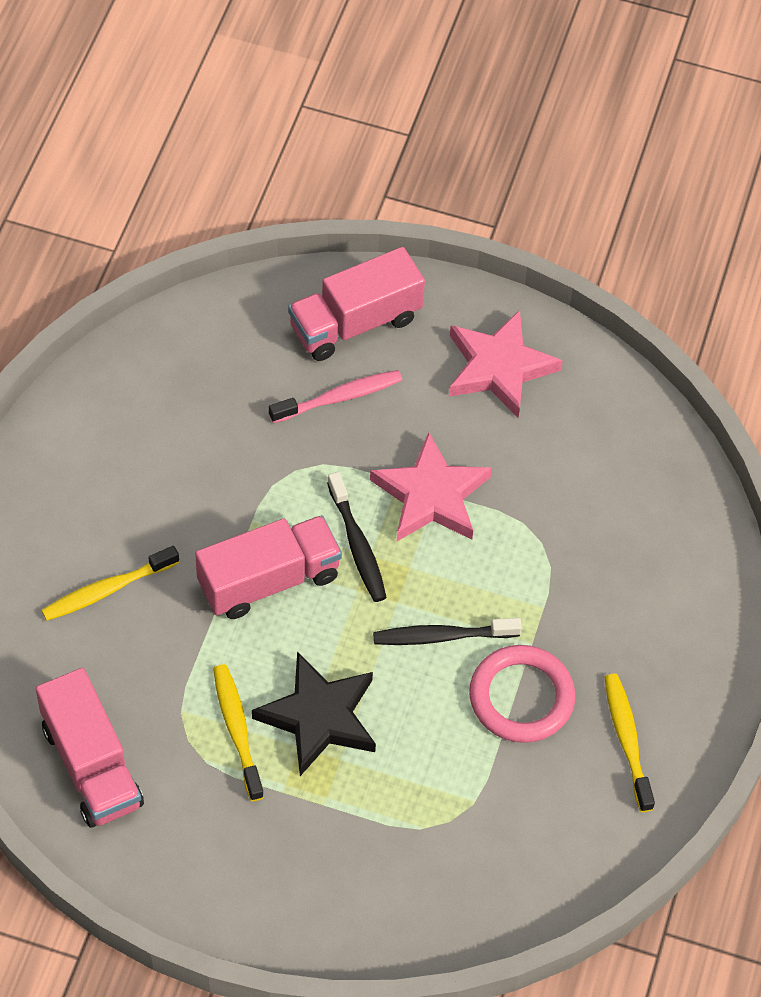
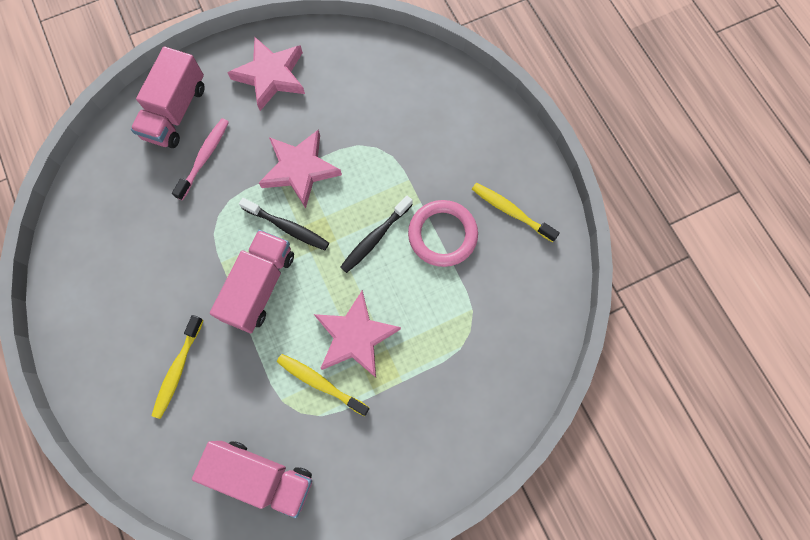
camera: 40 degrees left, 15 degrees up
(319, 717) = (355, 336): black star -> pink star

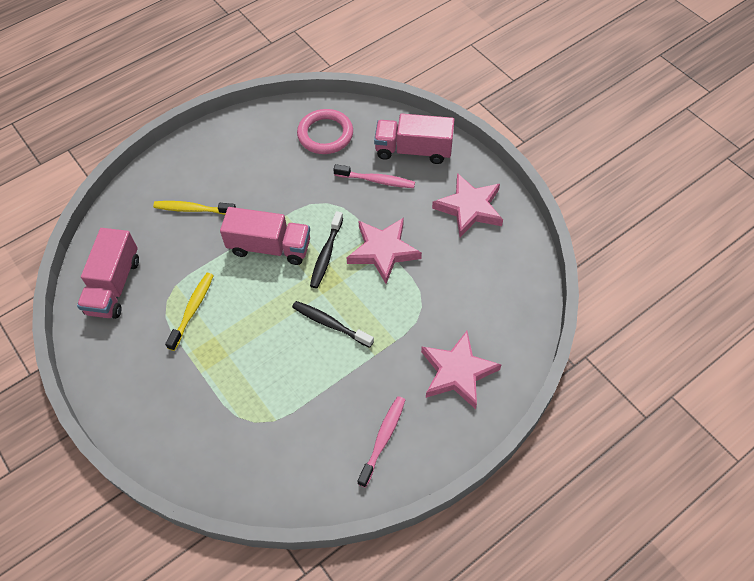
camera: 80 degrees right, 15 degrees down
(355, 336) = (236, 327): pink star -> pink star (457, 372)
(442, 235) = (345, 380): pink ring -> pink ring (325, 134)
(511, 211) = (383, 439): yellow toothbrush -> pink toothbrush

